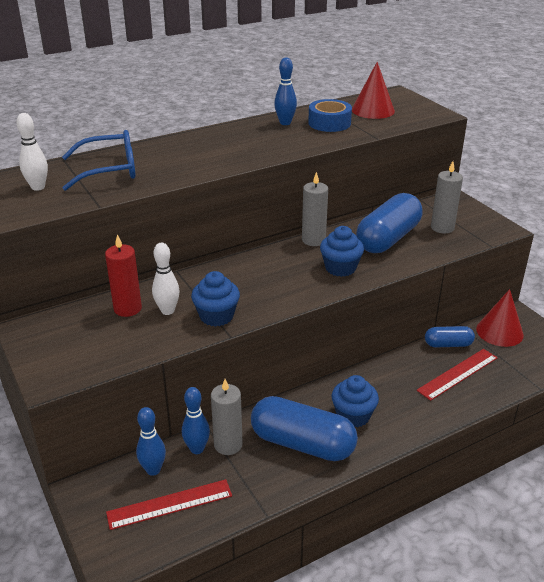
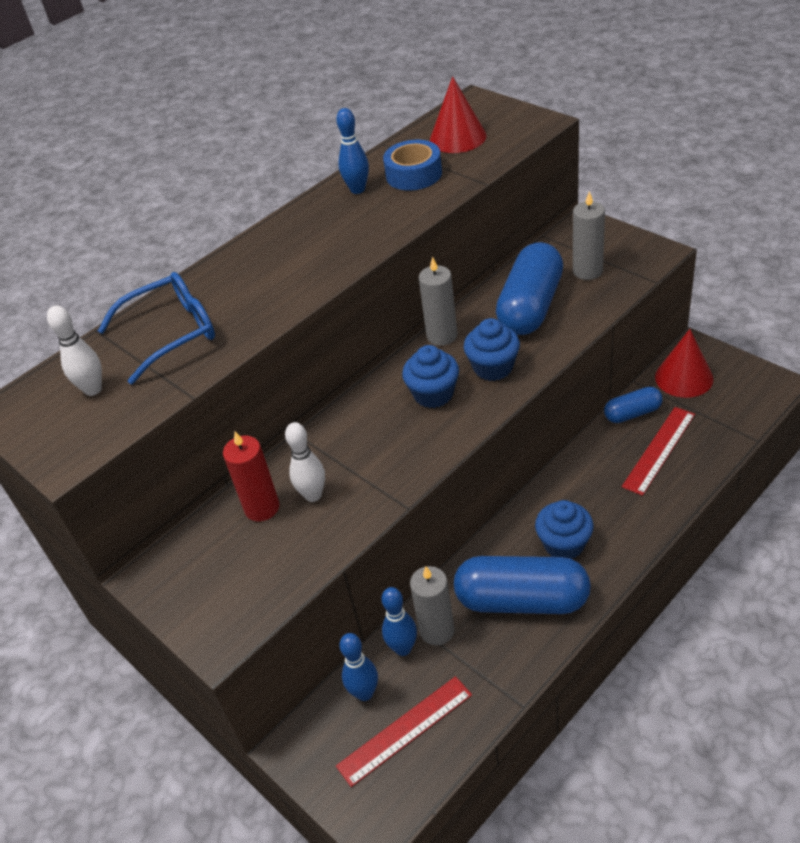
camera: 10 degrees left, 10 degrees up
(216, 316) = (377, 484): blue cupcake -> blue cupcake (433, 394)

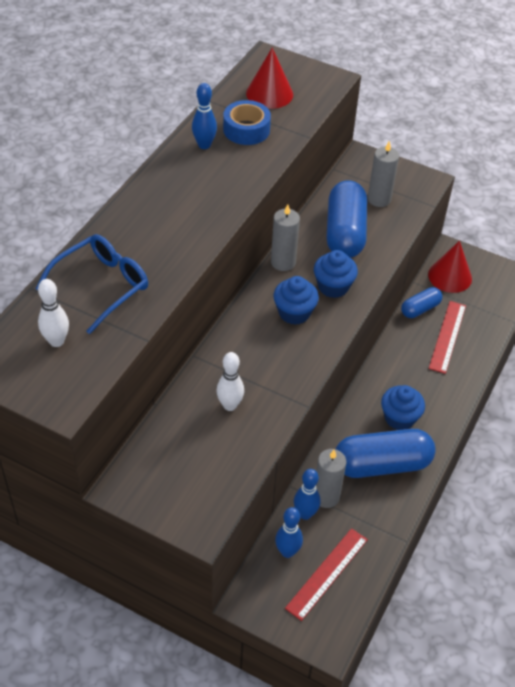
camera: 25 degrees left, 5 degrees up
(262, 508) = (192, 420): red candle -> none

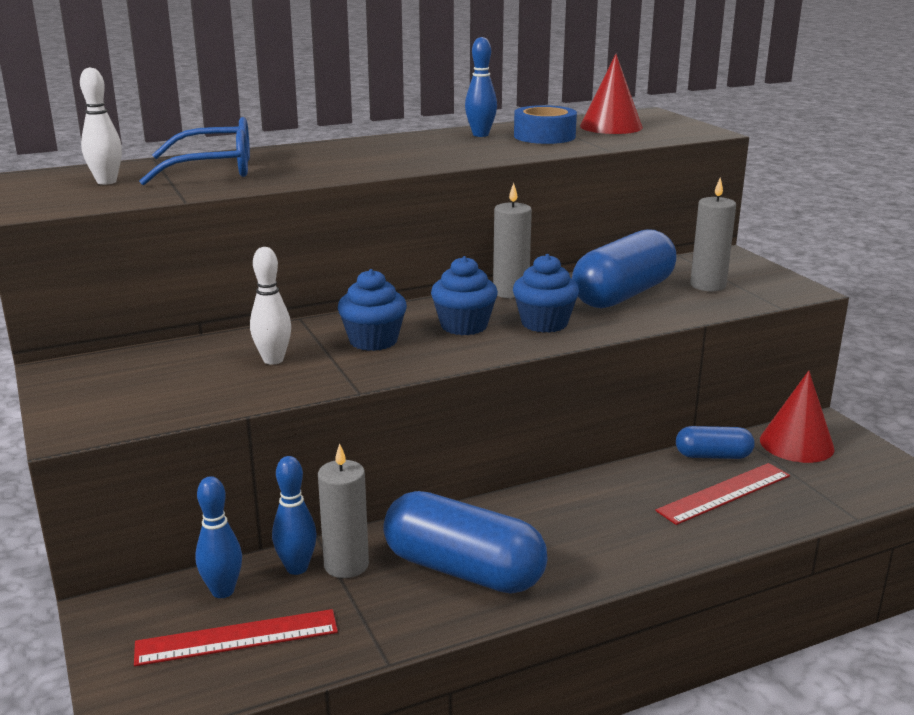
camera: 40 degrees right, 25 degrees down
(399, 418) = (550, 538): blue cupcake -> blue cupcake (373, 341)

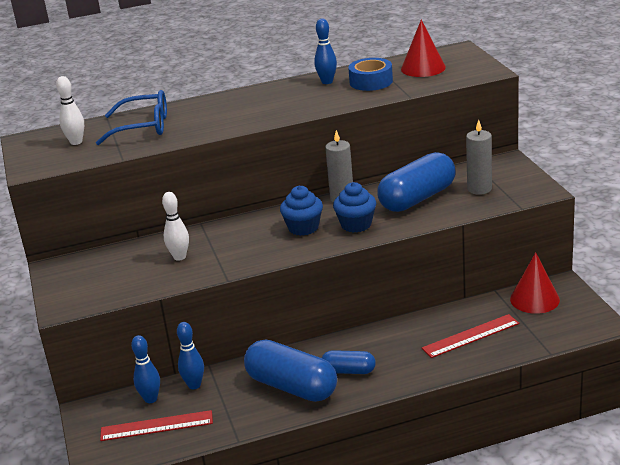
camera: 10 degrees right, 5 degrees up
(346, 565) = (223, 383): grey candle -> none
(373, 341) = (243, 241): blue cupcake -> none
(713, 456) = (473, 309): blue capsule -> blue capsule (348, 371)

